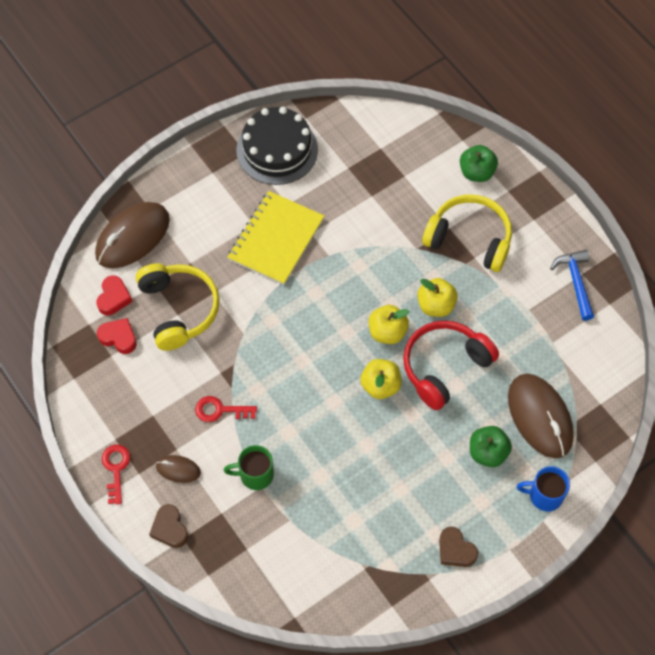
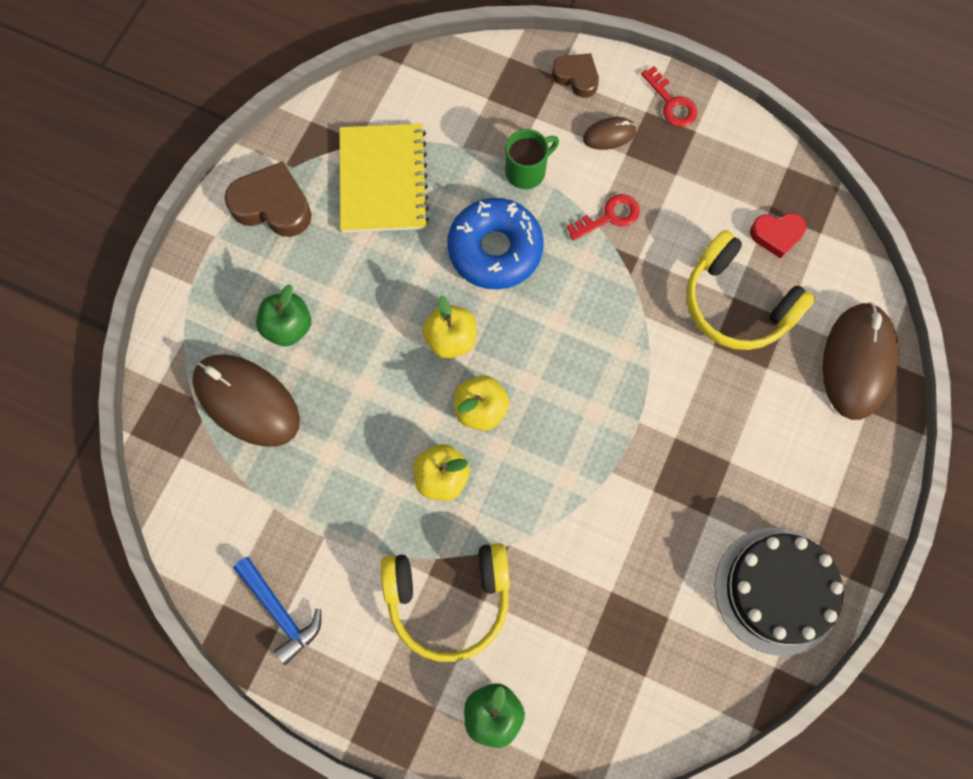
camera: 150 degrees right, 10 degrees up
(114, 298) = (818, 276): red heart -> none
(276, 239) = (689, 457): yellow notebook -> yellow notebook (383, 180)
(314, 430) = (495, 249): none -> blue donut
(444, 367) = (389, 402): red headphones -> none
(455, 550) = (273, 205): brown heart -> brown heart, size x1.61
(544, 495) = (202, 312): blue mug -> none

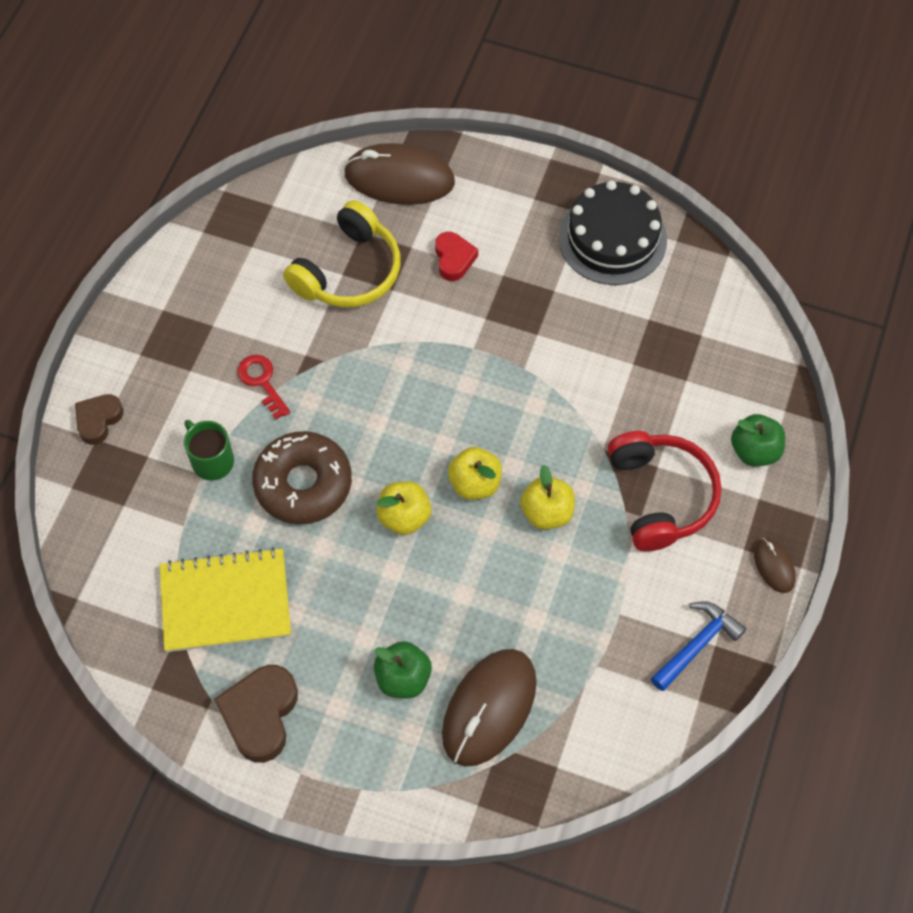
camera: 95 degrees left, 10 degrees down
(449, 599) = (661, 496): yellow headphones -> red headphones
(495, 249) = (303, 484): blue donut -> brown donut
(609, 135) = (168, 386): brown mouse -> brown mouse (774, 566)
(671, 103) = (130, 331): red key -> none
(776, 235) = (276, 240): red heart -> red heart (454, 259)

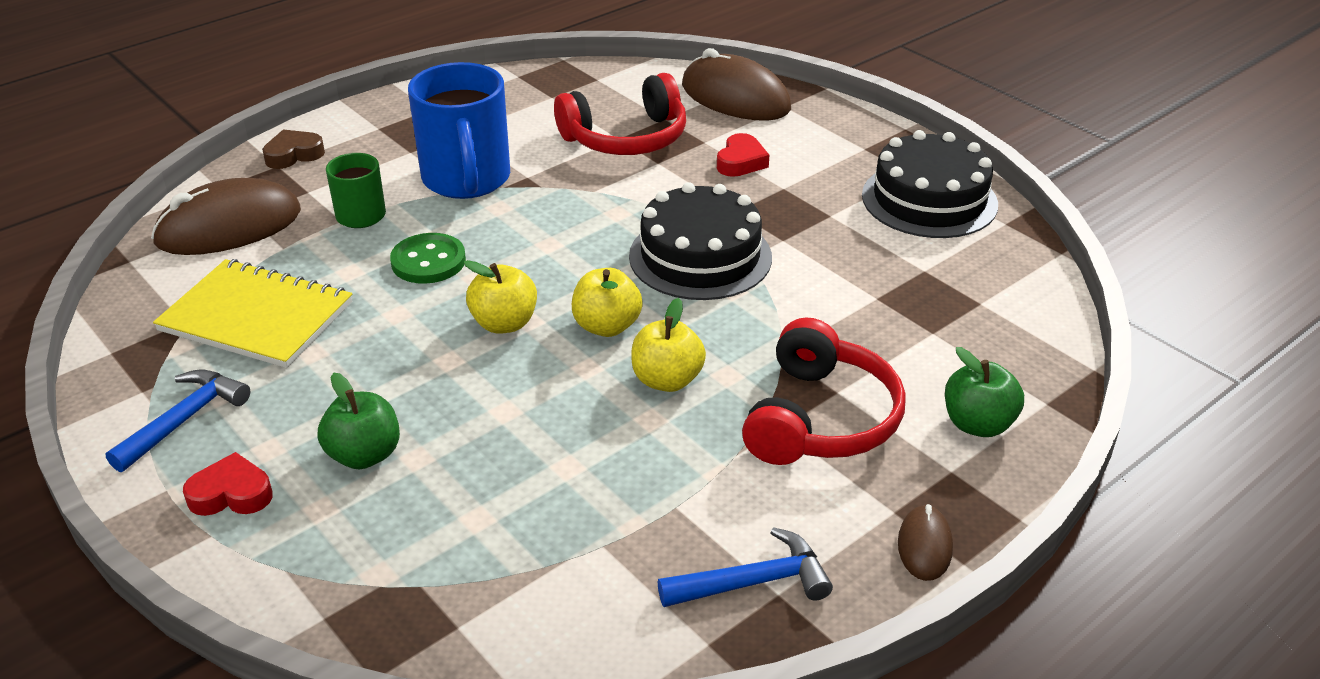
camera: 30 degrees right, 25 degrees down
(260, 715) = (185, 419): brown heart -> blue hammer
(262, 382) = (467, 180): red key -> blue mug
(303, 484) = (428, 261): brown donut -> green button
(345, 753) = (231, 494): none -> red heart
(349, 271) = (626, 138): yellow headphones -> red headphones
(489, 708) = (432, 527): brown mouse -> brown mouse (229, 227)
(491, 381) = (700, 256): none -> black cake

